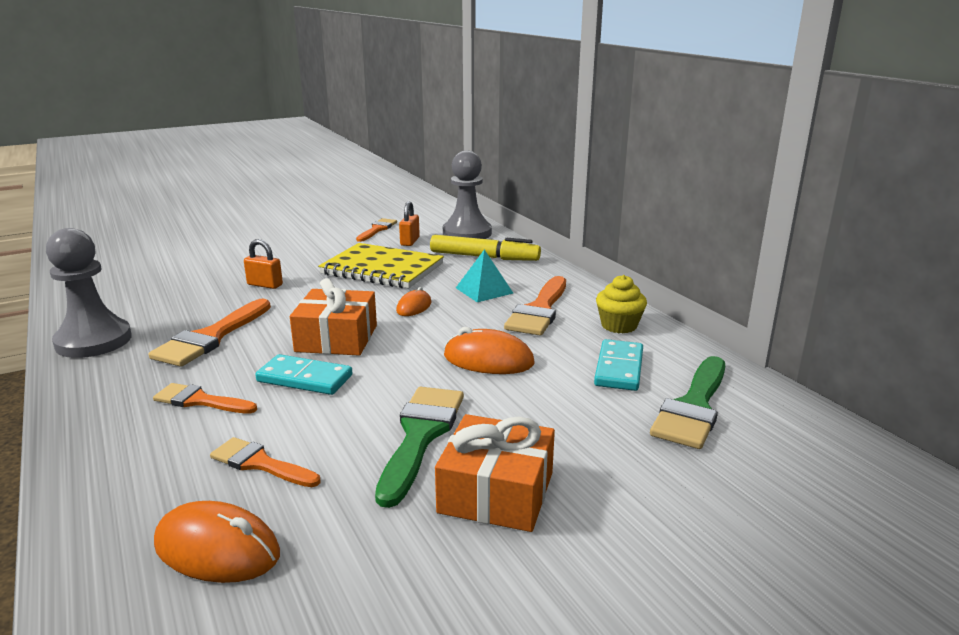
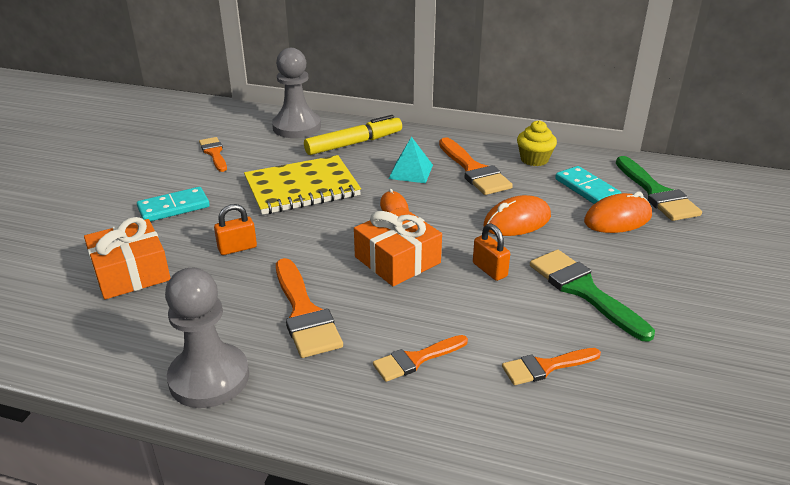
camera: 45 degrees left, 10 degrees up
(217, 549) = (634, 424): orange mouse -> orange mouse (617, 219)
(304, 378) = (444, 300): turquoise domino -> turquoise domino (174, 207)
(410, 241) = (268, 153): orange padlock -> orange padlock (489, 270)
(496, 492) = (675, 295): orange gift -> orange gift (131, 272)

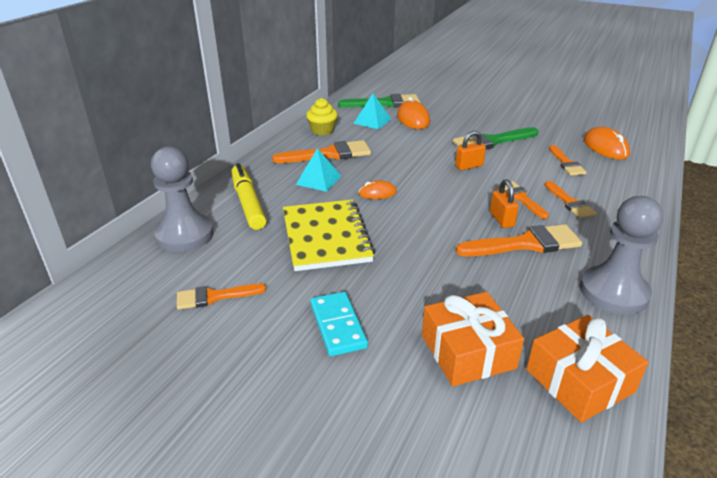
camera: 80 degrees left, 0 degrees up
(237, 248) = (429, 278): orange padlock -> orange padlock (501, 219)
(397, 260) = (454, 198): orange gift -> orange gift (579, 381)
(414, 314) = (521, 198): none -> orange brush
(517, 221) = (409, 149): orange mouse -> orange mouse (605, 147)
(586, 189) = (372, 121): turquoise domino -> turquoise pyramid

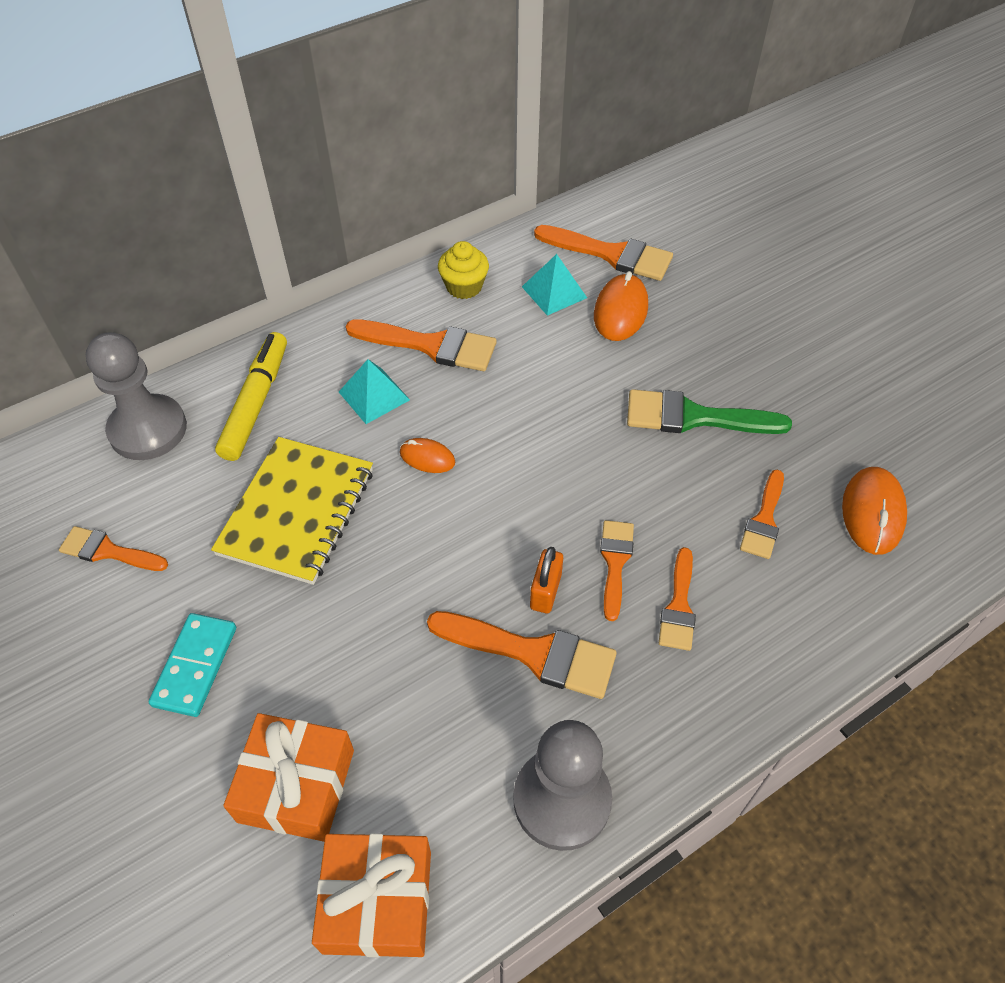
camera: 30 degrees right, 20 degrees up
(385, 103) = (611, 254): green brush -> orange brush
(469, 166) = (604, 459): orange padlock -> none

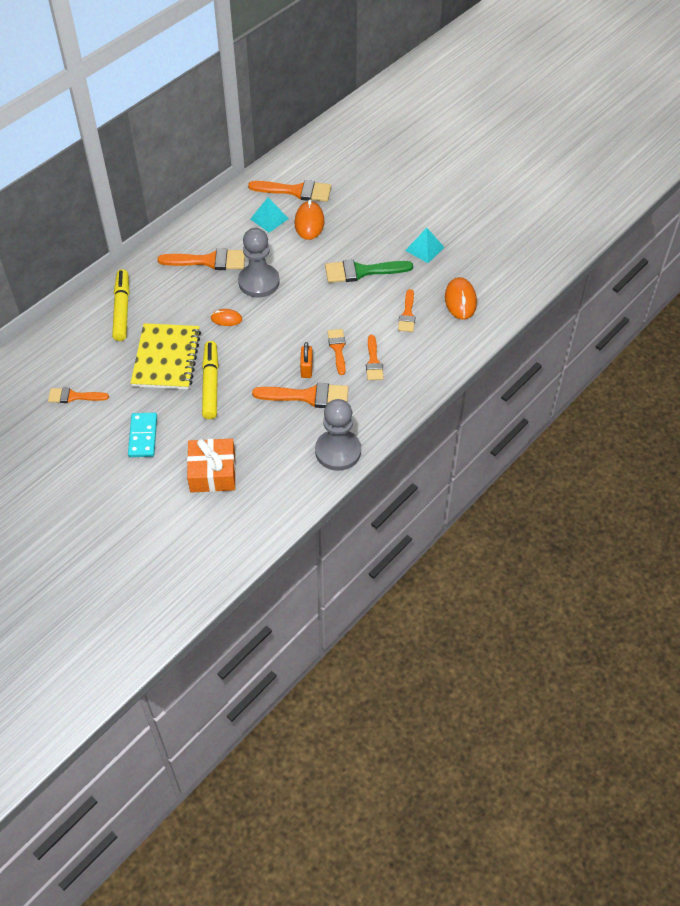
camera: 15 degrees left, 0 degrees up
(148, 430) = (67, 335): grey pawn -> grey pawn (259, 282)
(357, 583) = (210, 384): none -> yellow marker
(374, 396) = (186, 293): turquoise pyramid -> turquoise pyramid (424, 249)
(377, 901) = (266, 506): orange gift -> none
(464, 286) = (217, 225): yellow cupcake -> none

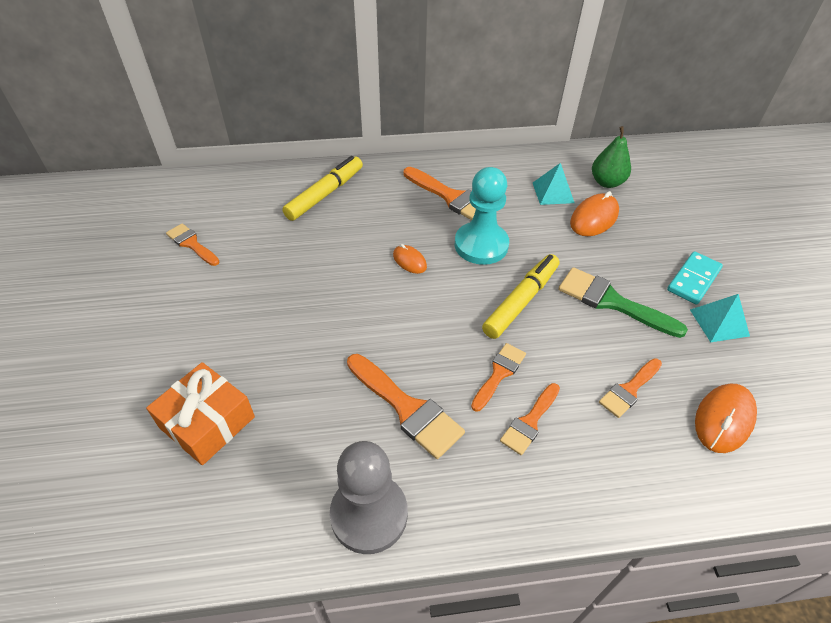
camera: 40 degrees right, 5 degrees down
(143, 436) = (196, 326): turquoise domino -> turquoise domino (693, 280)
(166, 358) = (310, 262): yellow notebook -> none
(210, 384) = (320, 318): yellow marker -> yellow marker (521, 301)
(259, 282) = (481, 245): grey pawn -> turquoise pawn
(296, 191) = (606, 182): orange brush -> green pear
(306, 368) = (439, 372): orange padlock -> none

